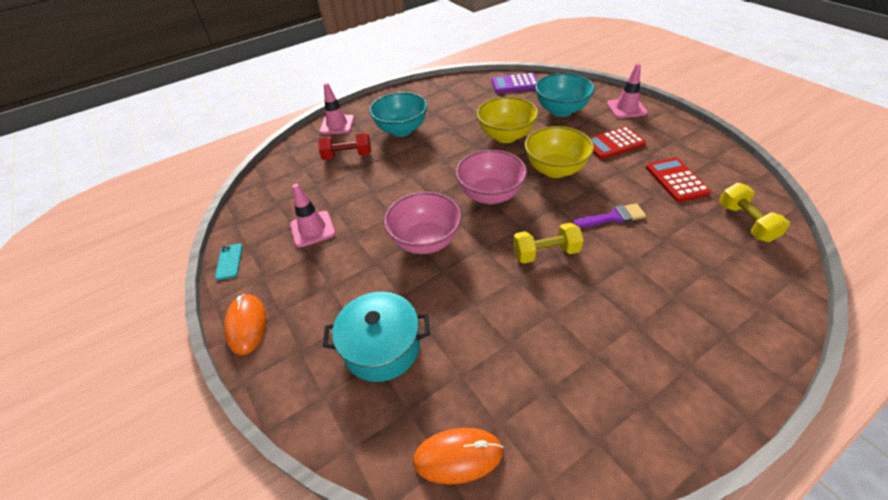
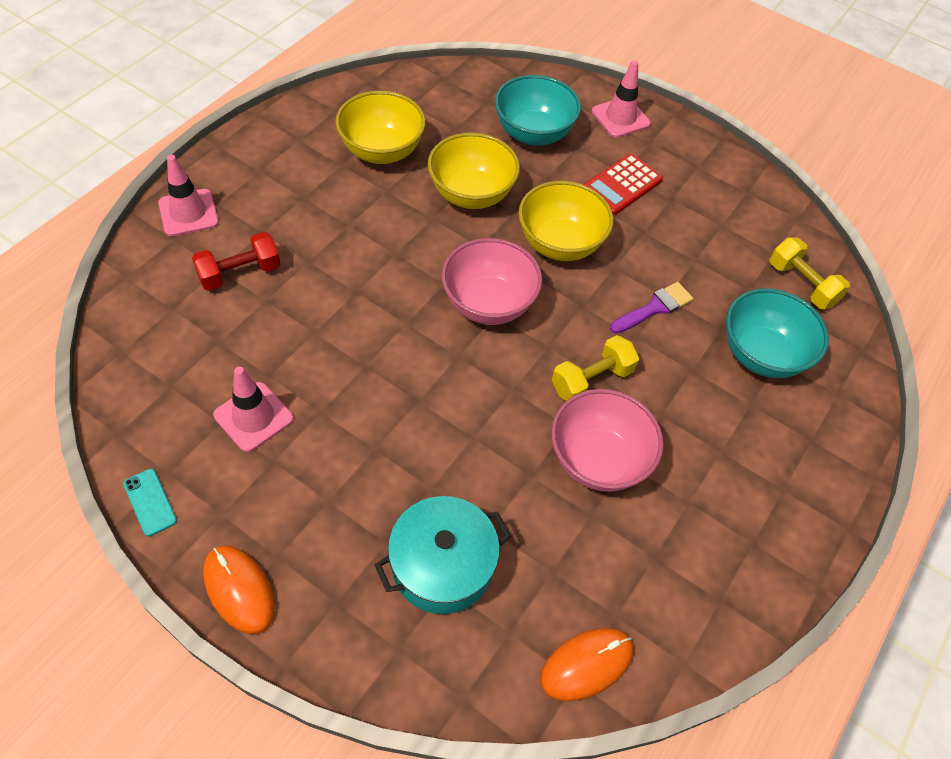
camera: 30 degrees left, 10 degrees up
(401, 130) = (305, 207): turquoise bowl -> turquoise bowl (761, 354)
(425, 241) = (430, 398): pink bowl -> pink bowl (598, 460)
(460, 109) = (382, 151): none -> yellow bowl
(515, 84) = (447, 88): purple calculator -> none
(676, 180) = (713, 234): red calculator -> none

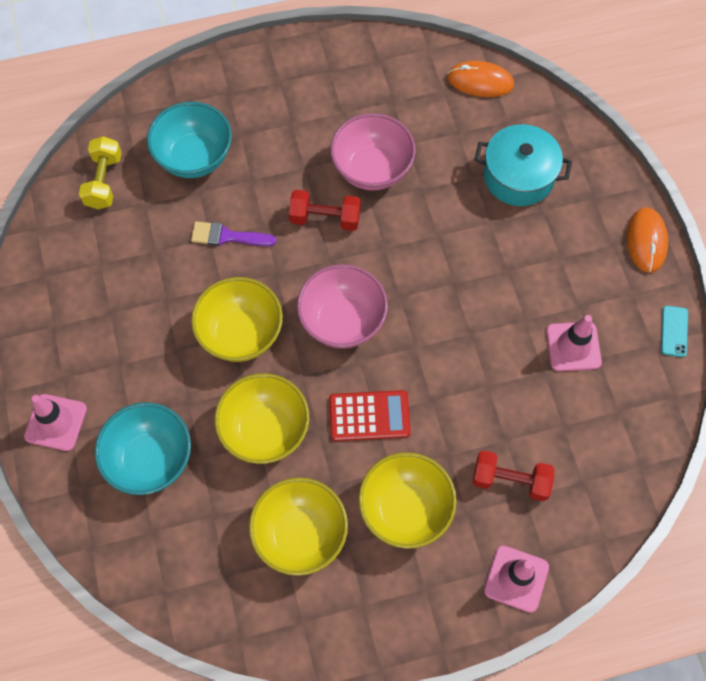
camera: 135 degrees left, 10 degrees up
(314, 207) = (405, 509): none -> yellow bowl
(591, 380) = (325, 218): yellow dumbbell -> red dumbbell
(621, 185) = (134, 352): red calculator -> red calculator (369, 416)

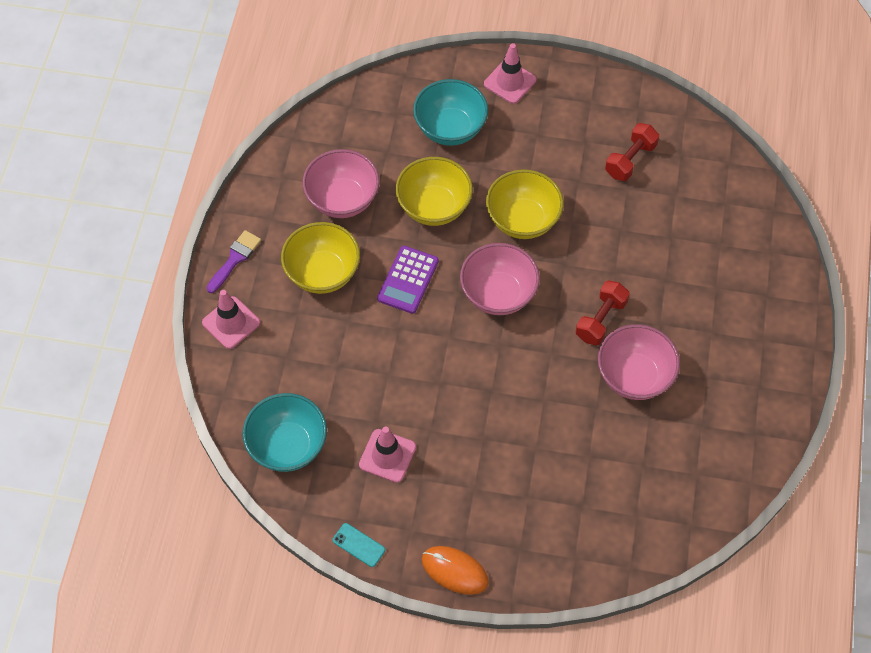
camera: 115 degrees right, 5 degrees down
(104, 181) = (711, 174): yellow dumbbell -> none
(194, 157) = (707, 245): turquoise bowl -> turquoise bowl (288, 446)
(227, 236) = (616, 242): purple brush -> purple brush (235, 259)
(300, 534) = (342, 200): yellow bowl -> pink bowl
(369, 416) = (408, 280): red calculator -> purple calculator
(480, 81) = (693, 512): orange mouse -> none
(510, 480) = (304, 354): red dumbbell -> red dumbbell (630, 160)
(518, 176) = (572, 494): turquoise pot -> none

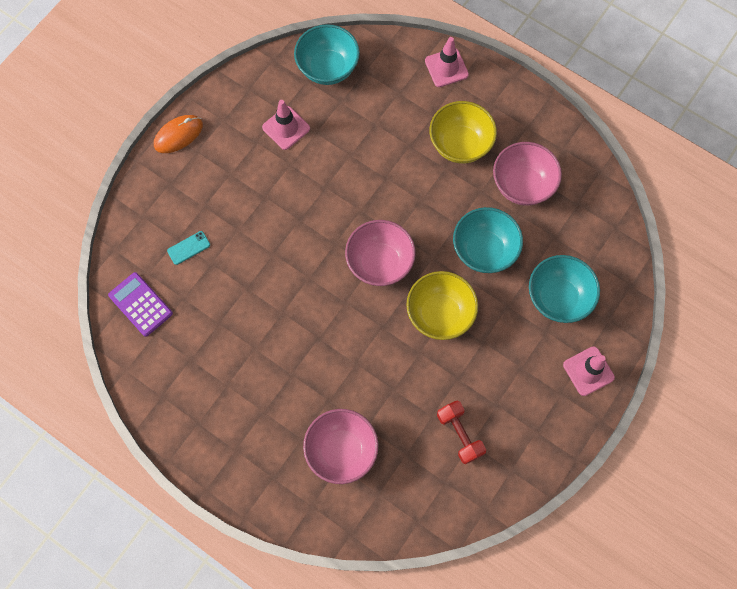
camera: 115 degrees right, 10 degrees up
(235, 259) = (501, 89): purple brush -> none
(359, 545) = (230, 84): turquoise phone -> turquoise phone (188, 248)
(408, 280) = (425, 202): purple calculator -> purple calculator (140, 304)
(434, 207) = (484, 250): yellow bowl -> turquoise bowl
(601, 320) = (318, 329): red dumbbell -> none
(634, 376) = (257, 330): pink bowl -> pink bowl (341, 450)

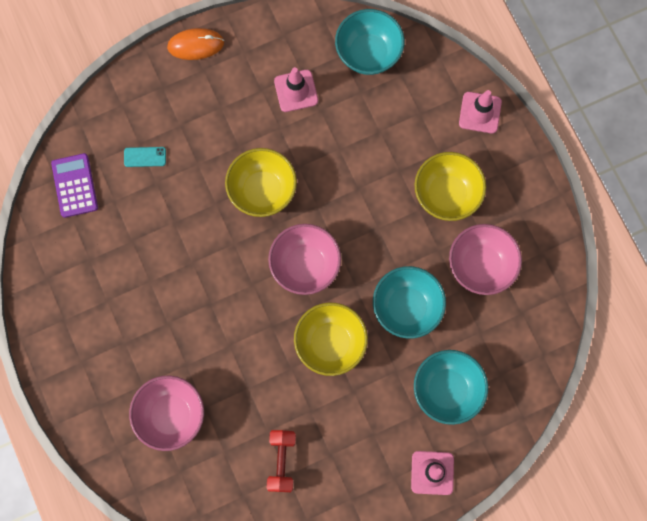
camera: 30 degrees right, 5 degrees up
(307, 222) = (262, 191): none -> yellow bowl

